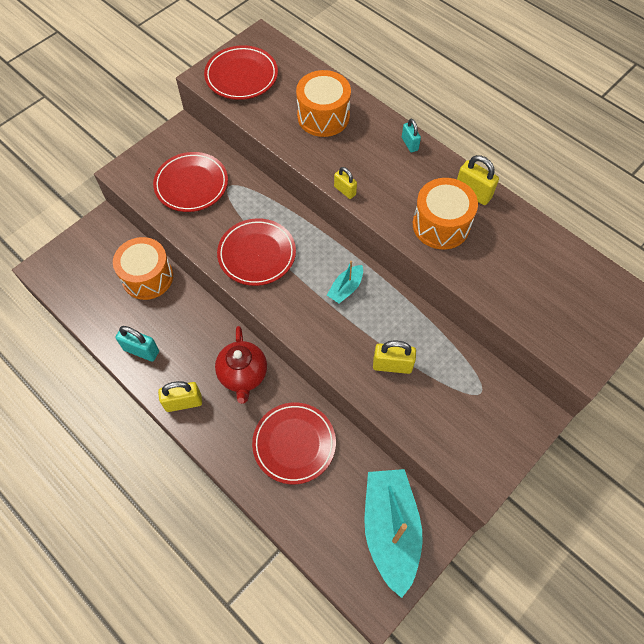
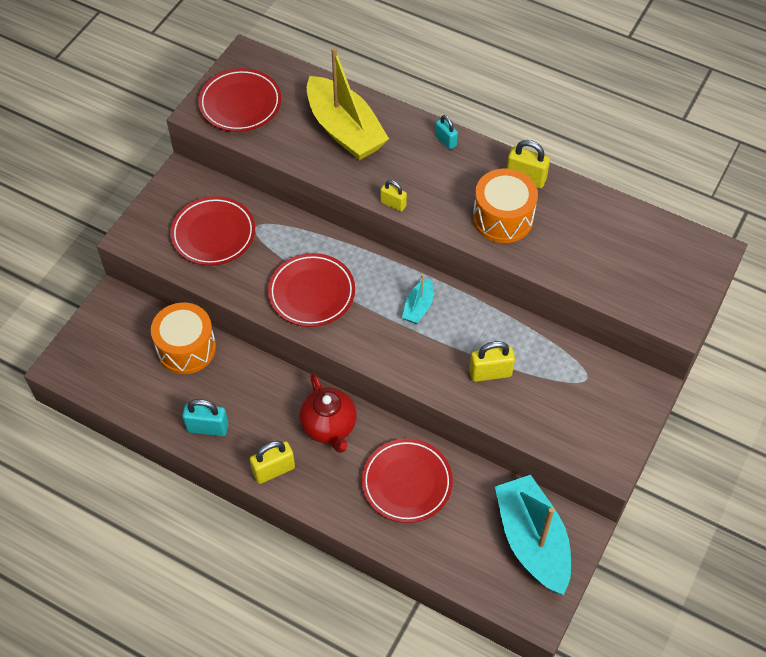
camera: 15 degrees left, 5 degrees down
(323, 116) = (345, 130): orange drum -> yellow boat

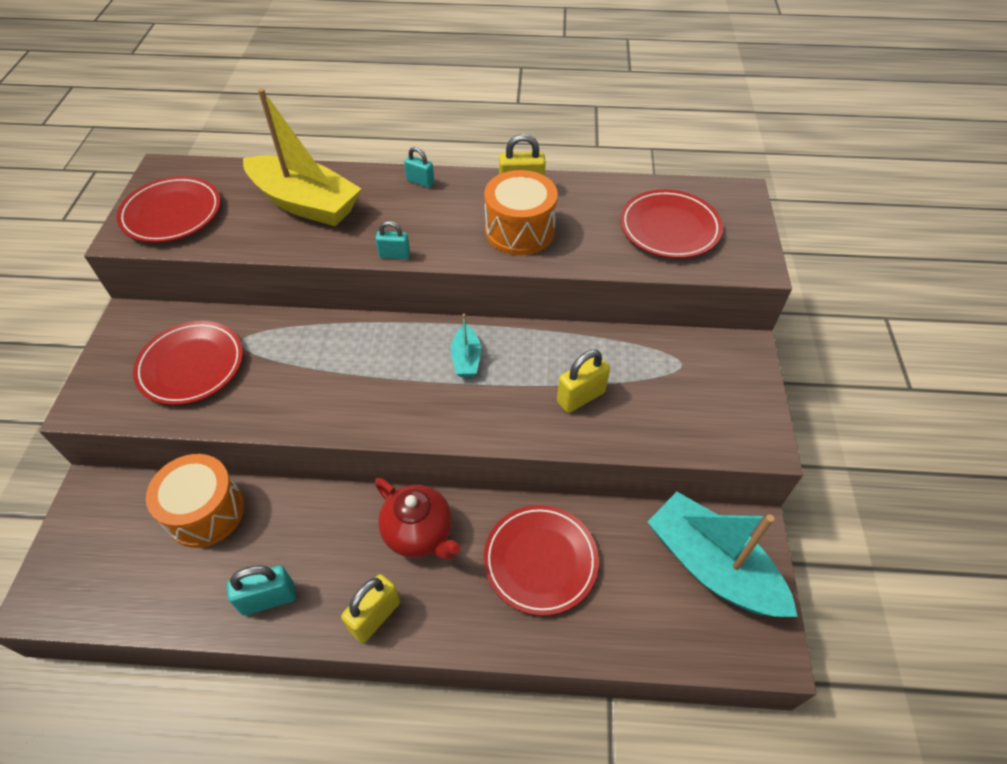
camera: 25 degrees left, 5 degrees down
(312, 293) = (337, 387): red plate -> red plate (669, 228)
(393, 204) = (394, 255): yellow padlock -> turquoise padlock

